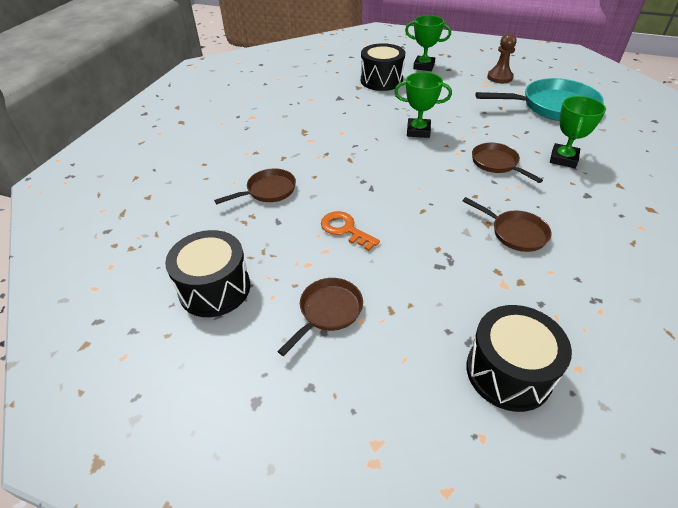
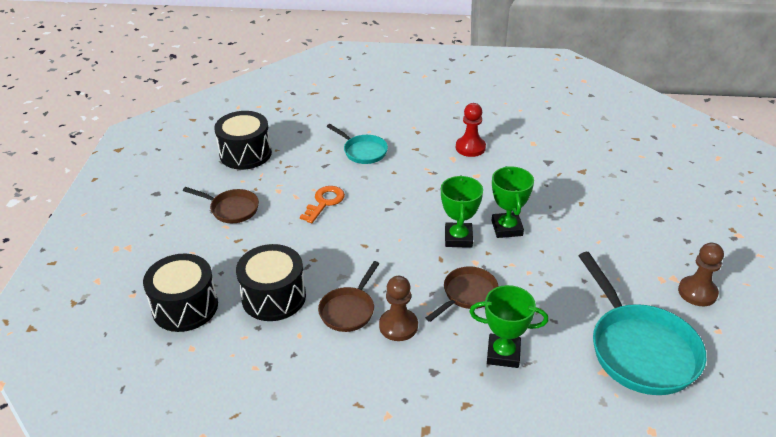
camera: 75 degrees right, 5 degrees down
(268, 191) = (363, 151): brown pan -> turquoise pan
(299, 128) = (470, 148): none -> red pawn
(381, 80) = (611, 186): black drum -> black drum (274, 297)
(424, 66) = (679, 216): green trophy -> green trophy (458, 238)
(535, 205) = (398, 326): none -> brown pawn

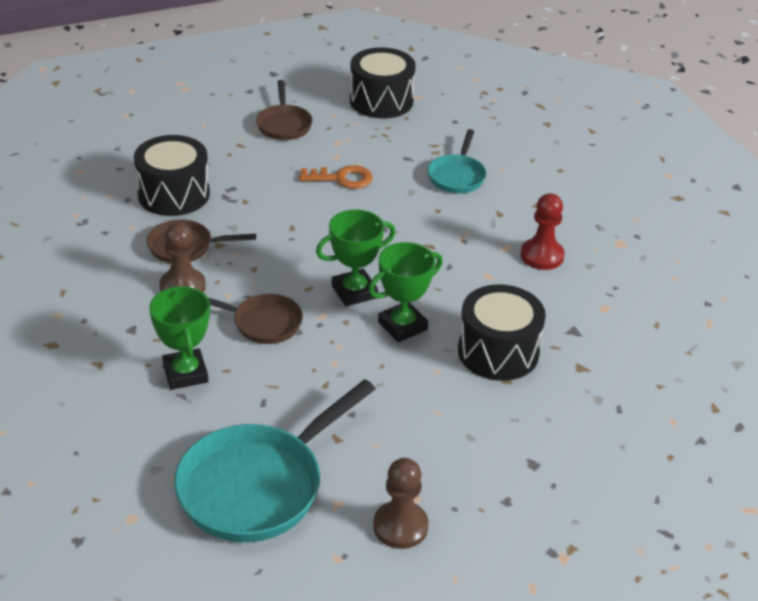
camera: 60 degrees right, 0 degrees up
(185, 307) = (128, 149): black drum -> black drum (498, 352)

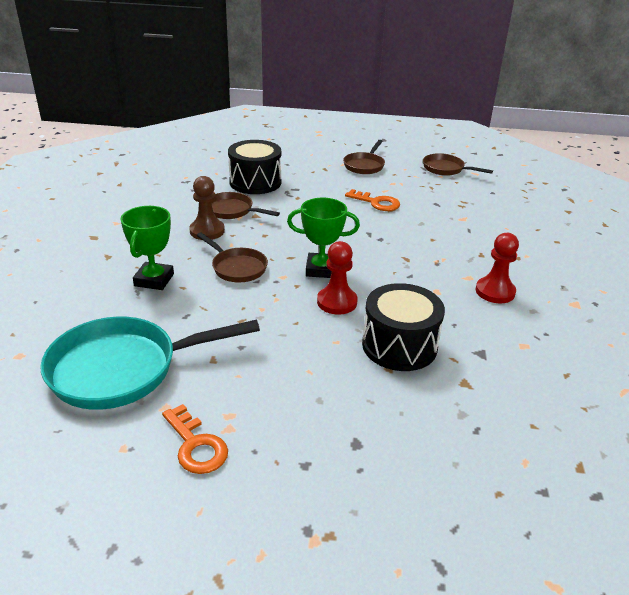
camera: 30 degrees right, 5 degrees down
(381, 101) = (446, 169): black drum -> brown pan
(400, 526) = (196, 445): brown pawn -> orange key
(402, 326) = (337, 302): green trophy -> red pawn
(457, 176) = (466, 223): turquoise pan -> none

